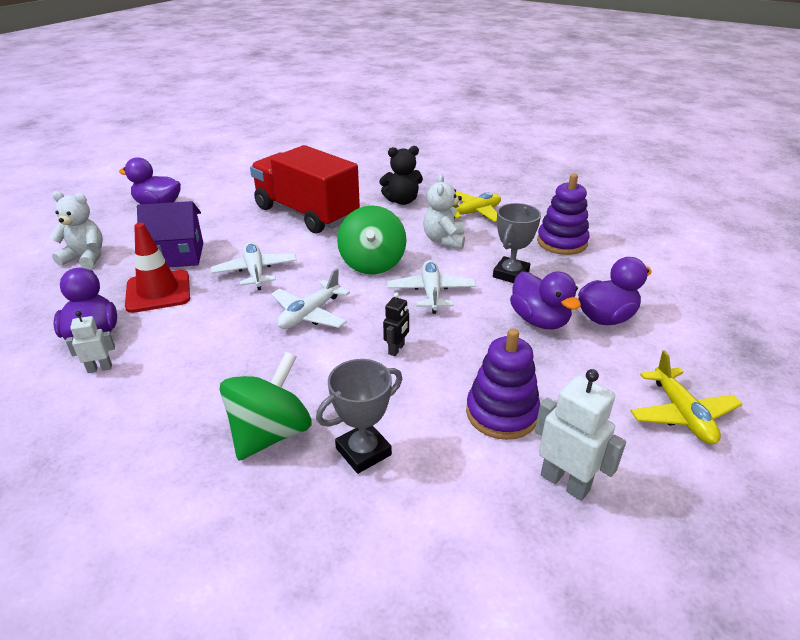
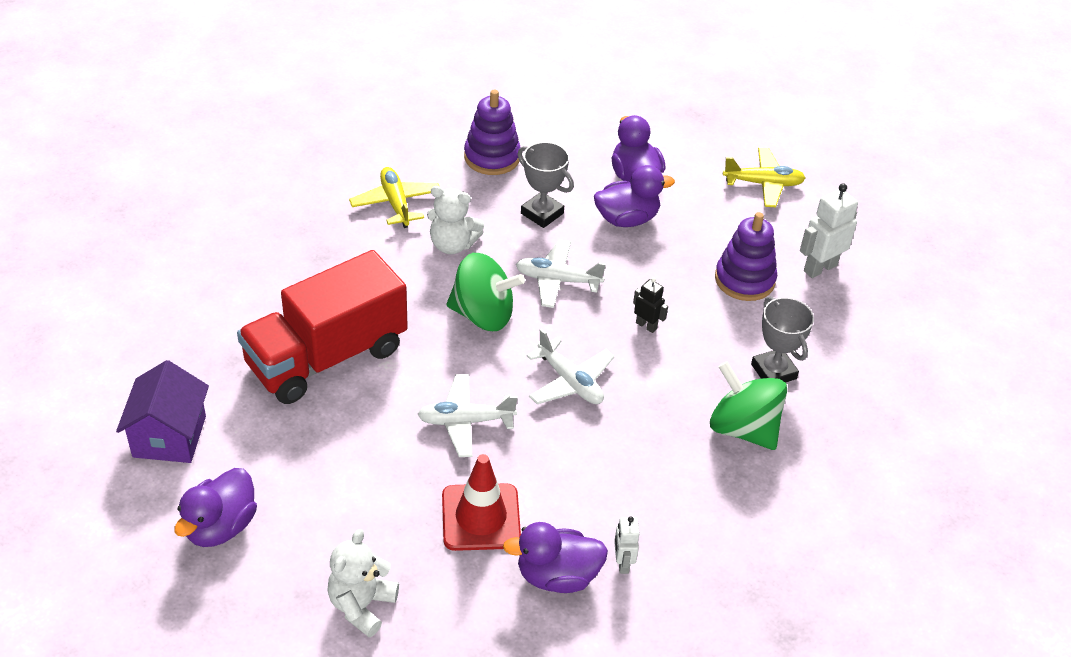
camera: 80 degrees left, 10 degrees up
(178, 255) = (395, 499): purple house -> purple house (169, 436)
(402, 201) = (332, 258): black teddy bear -> none

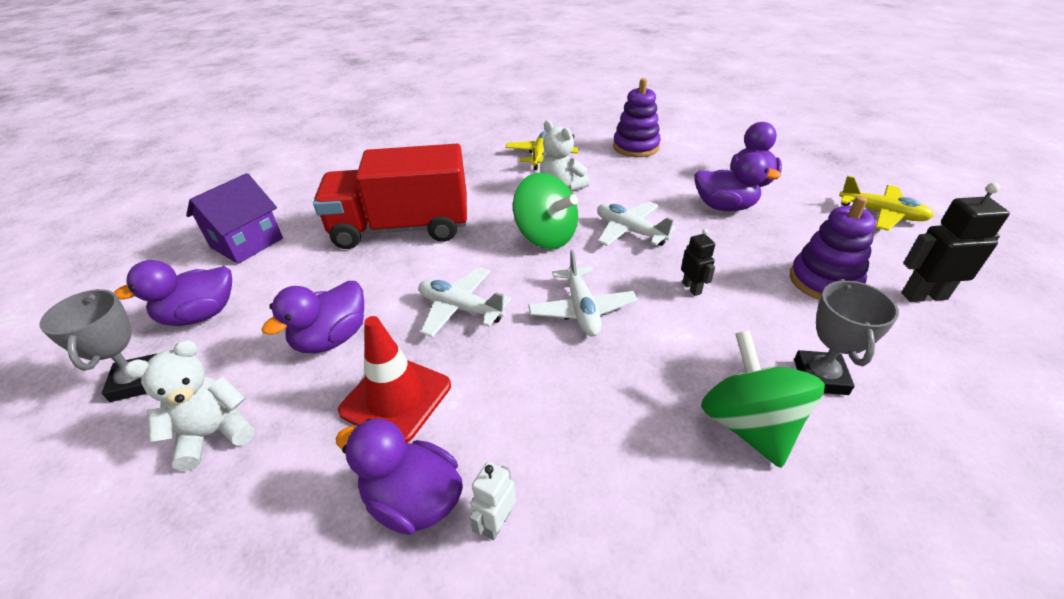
camera: 35 degrees right, 5 degrees down
(376, 494) = (332, 338): none -> purple duck
(542, 213) = (650, 186): grey trophy -> grey trophy (137, 381)
(819, 268) = (923, 295): white robot -> black robot

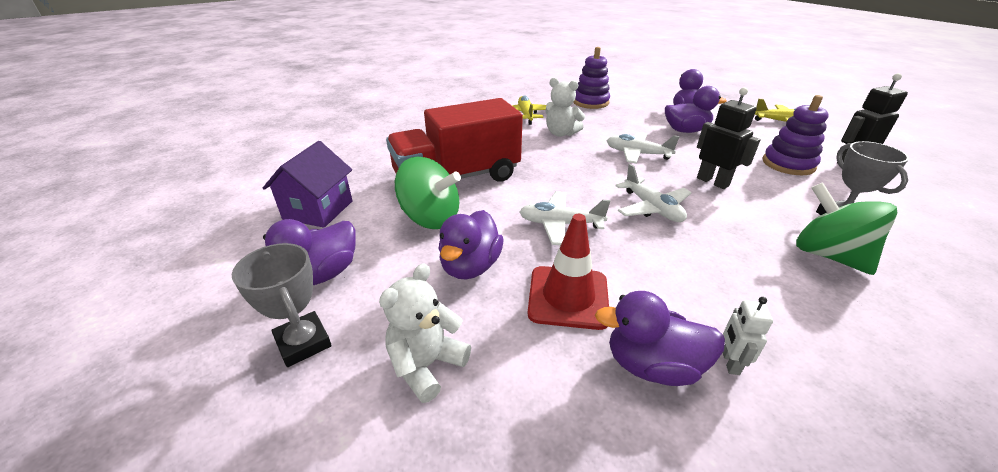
camera: 20 degrees left, 5 degrees down
(546, 236) = (580, 166): green spinning top -> green spinning top (430, 218)
(692, 288) = (713, 182): black robot -> black robot, size x1.72

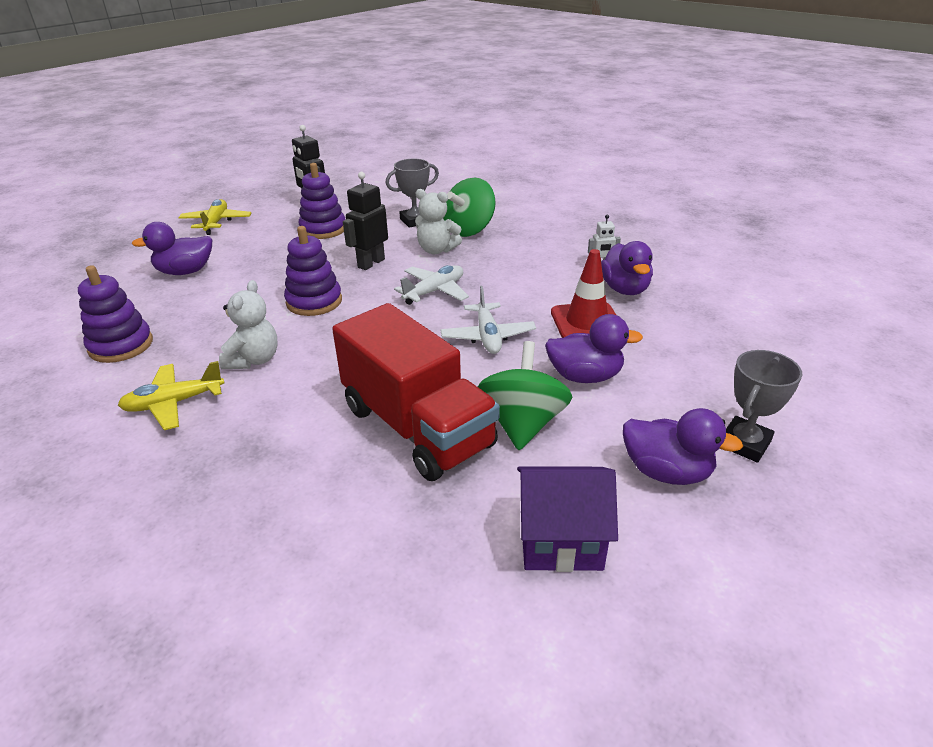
camera: 105 degrees left, 0 degrees up
(426, 365) = (703, 372): white teddy bear -> white teddy bear (436, 250)
(637, 154) = (314, 301): white plane -> purple stacking toy
(685, 131) = (241, 273): purple duck -> none

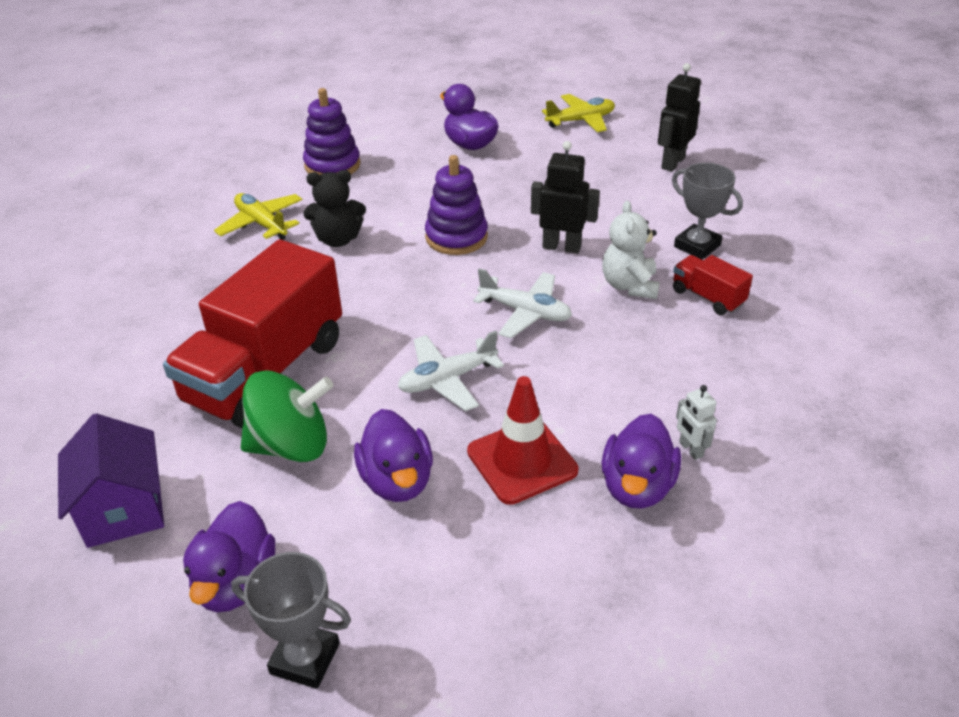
camera: 70 degrees right, 5 degrees up
(254, 360) = (338, 239): white teddy bear -> black teddy bear
(323, 229) = (619, 188): purple stacking toy -> none
(469, 230) = (707, 297): green spinning top -> red truck
(624, 289) = (637, 486): purple duck -> purple duck turned 45 degrees counterclockwise

